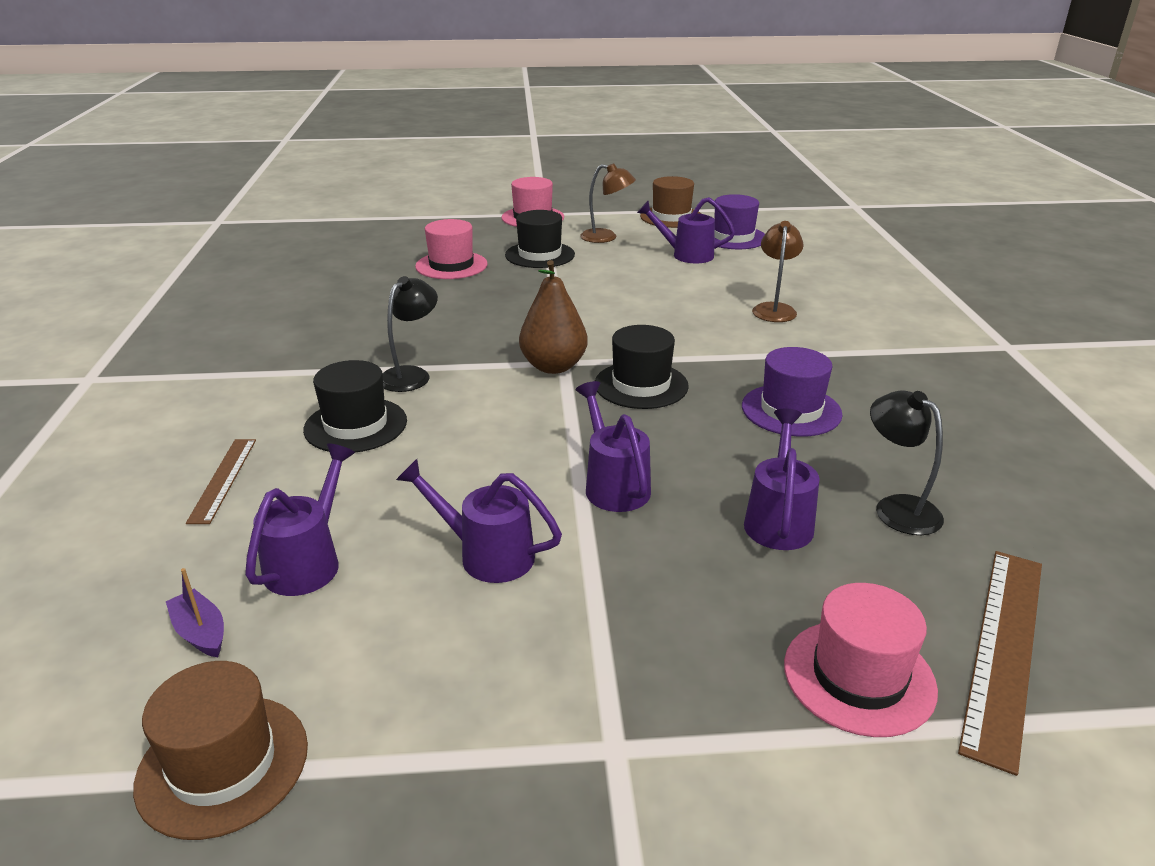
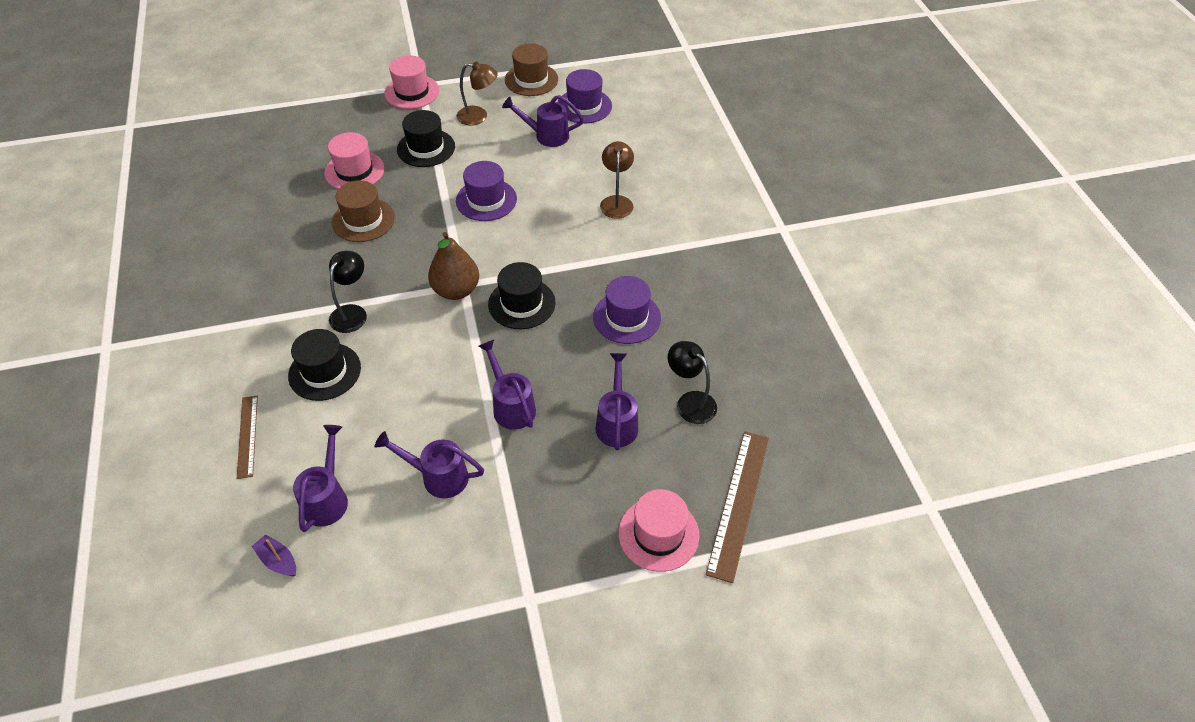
camera: 10 degrees left, 20 degrees up
(223, 764) = (322, 642): brown hat -> brown hat (363, 220)
(606, 296) = (486, 200): none -> purple hat

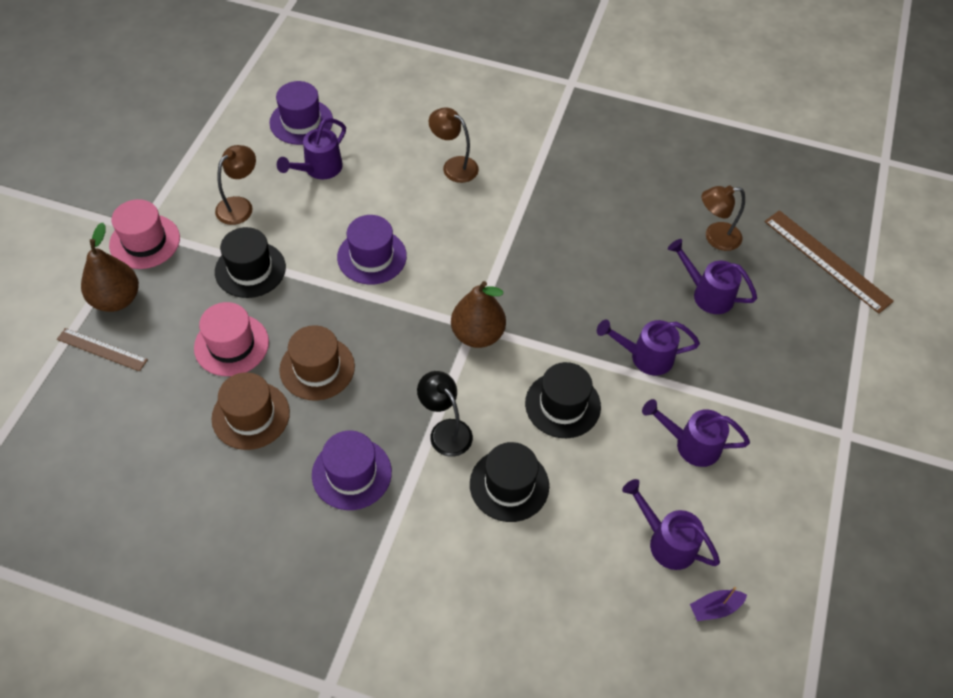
camera: 60 degrees left, 5 degrees up
(247, 436) = (550, 583): brown ruler -> brown ruler (102, 349)
(355, 104) = (116, 299): none -> brown pear
(438, 476) = (691, 444): purple watering can -> purple watering can turned 60 degrees clockwise
(522, 303) = (530, 293): black hat -> black hat (562, 405)
(531, 80) = (222, 139): brown hat -> brown hat (250, 415)
(627, 317) = (599, 230): purple hat -> purple hat (351, 473)
(658, 534) = (829, 323): pink hat -> none
(690, 402) = (715, 237): black lamp -> brown lamp

